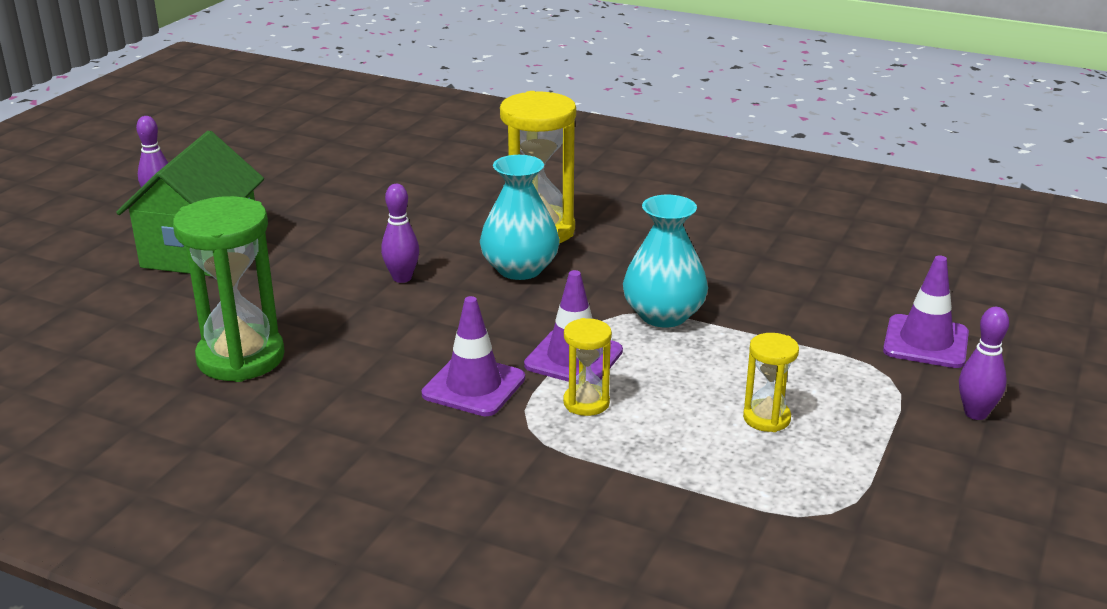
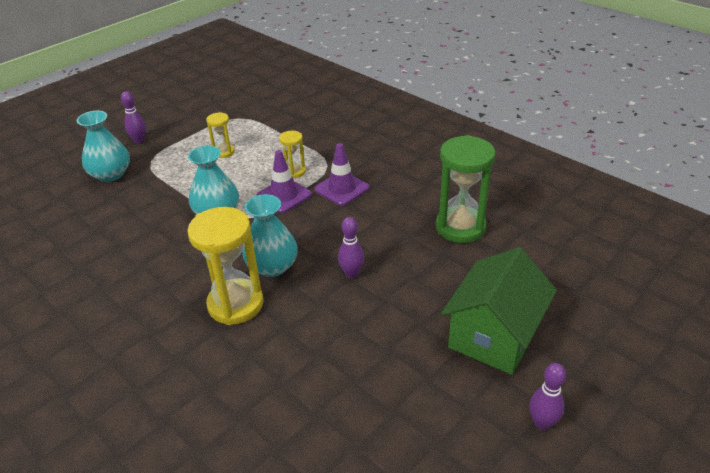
camera: 160 degrees left, 10 degrees up
(925, 342) = (111, 174): purple traffic cone -> turquoise vase

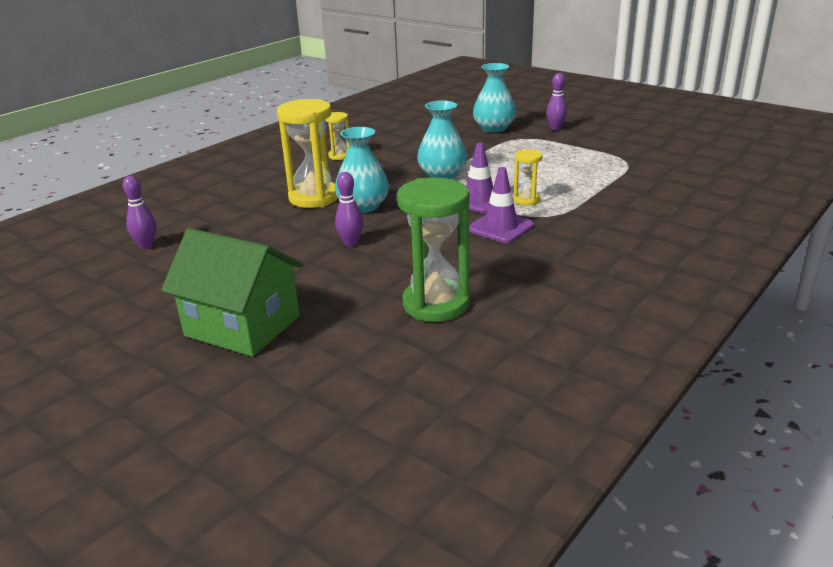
camera: 85 degrees right, 10 degrees down
(224, 152) = (550, 164): yellow hourglass -> yellow hourglass (339, 156)
(542, 423) = (116, 352): purple bowling pin -> purple bowling pin (146, 246)

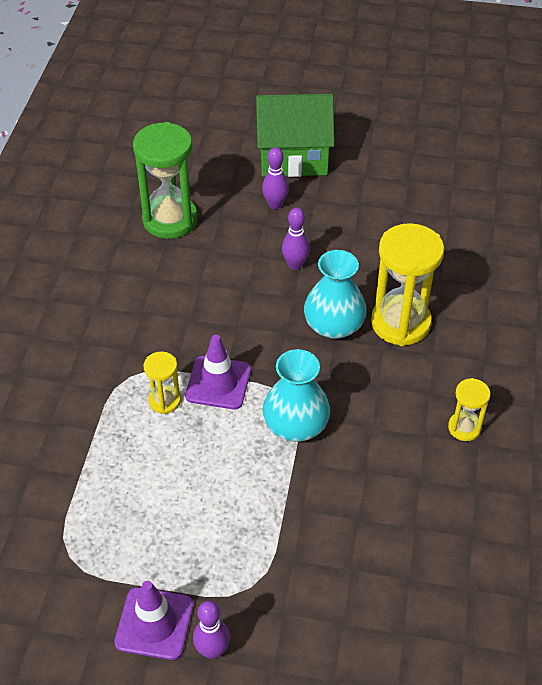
camera: 150 degrees right, 20 degrees up
(146, 246) = (470, 201): purple bowling pin -> purple bowling pin (275, 204)
(494, 128) = (313, 612): turquoise vase -> none
(500, 227) = (169, 338): purple traffic cone -> purple traffic cone (154, 623)

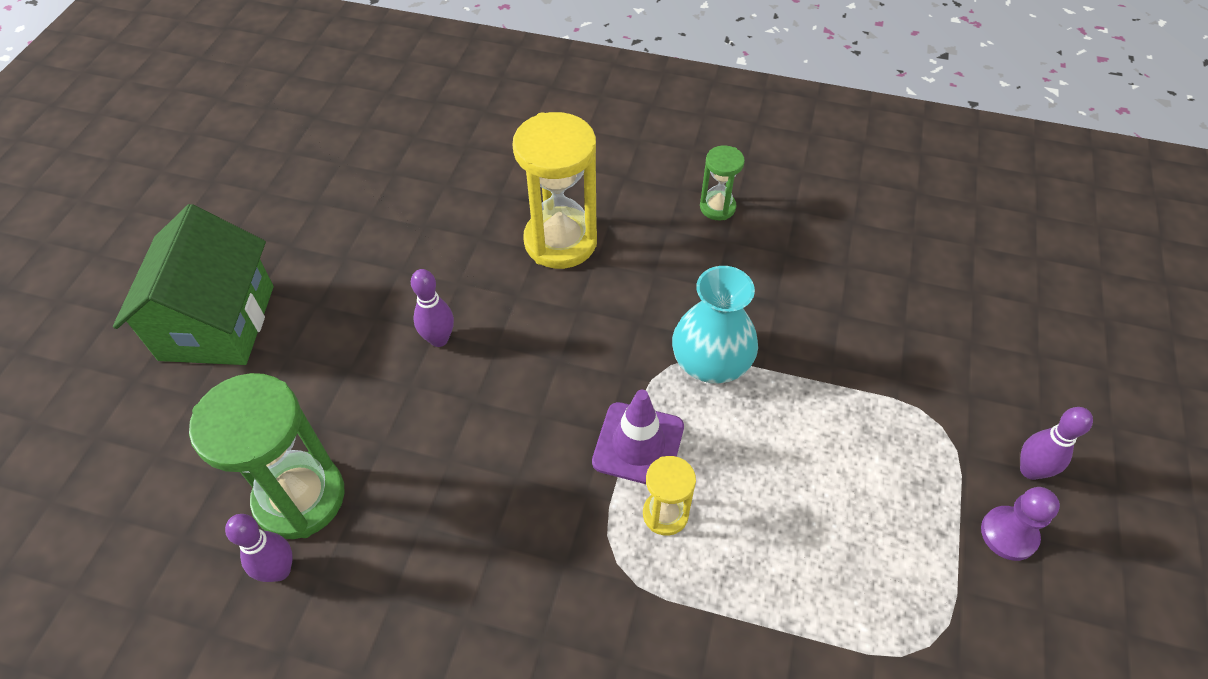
camera: 85 degrees left, 5 degrees up
(154, 623) = (1008, 534): purple traffic cone -> purple pawn
(275, 204) = (312, 353): purple bowling pin -> purple bowling pin (279, 570)
(334, 325) = (555, 307): turquoise vase -> none
(464, 428) = (717, 207): yellow hourglass -> green hourglass

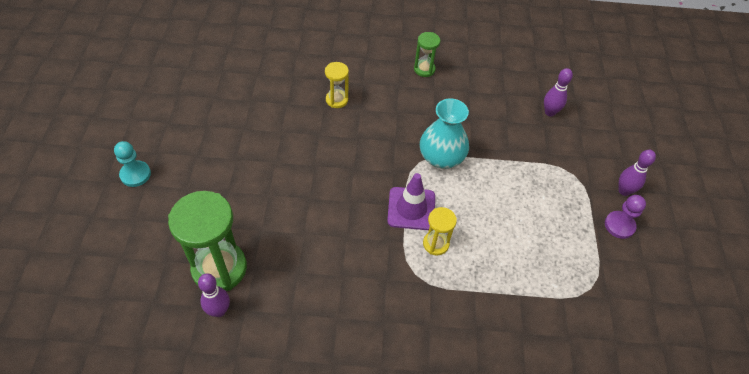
camera: 15 degrees left, 0 degrees up
(217, 322) = (135, 174): green house -> turquoise pawn
(439, 339) = (278, 166): purple bowling pin -> purple bowling pin (550, 112)
(560, 241) = (337, 100): yellow hourglass -> yellow hourglass, size x0.51

